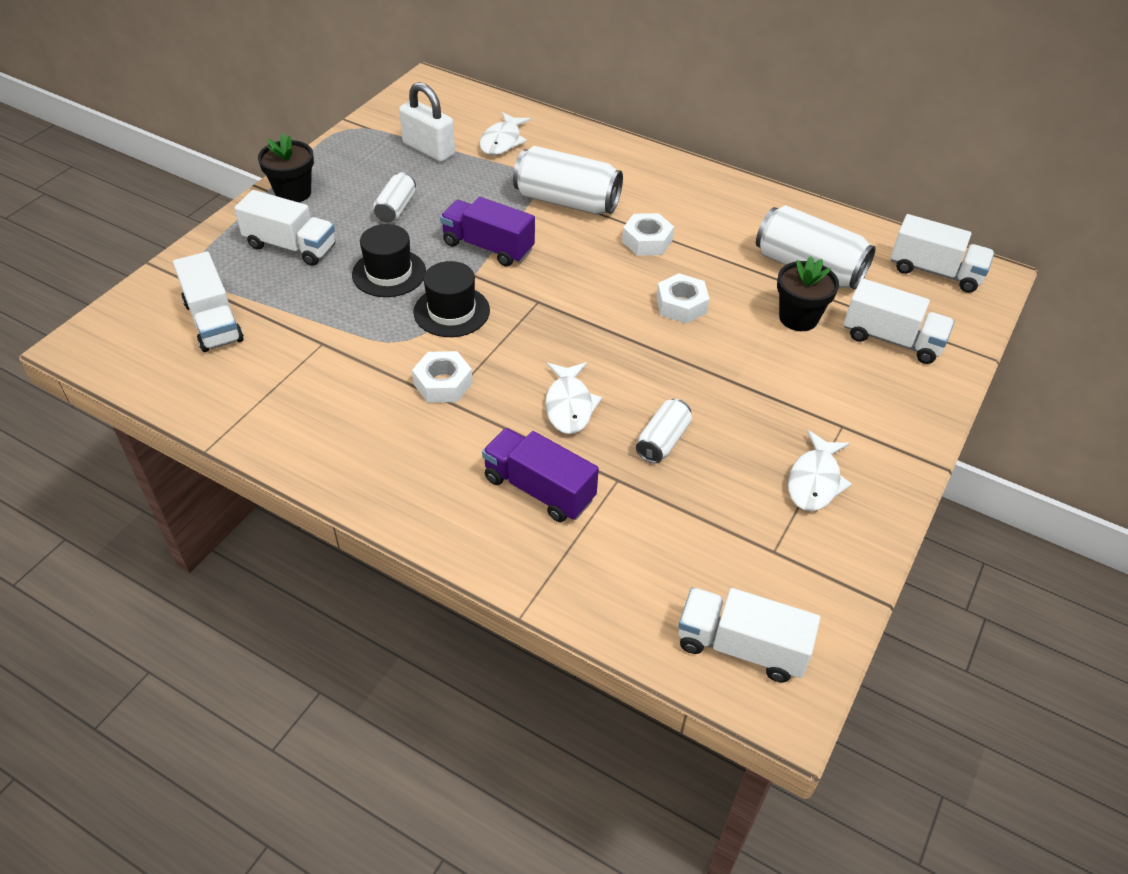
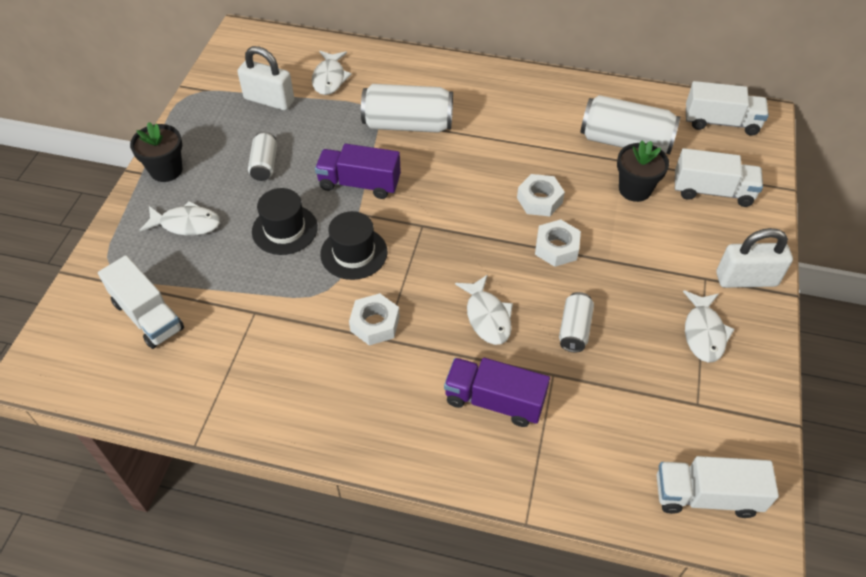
camera: 15 degrees left, 5 degrees up
(291, 246) = (186, 224): white truck -> white fish
(647, 241) = (488, 147): white nut -> white nut (556, 248)
(892, 438) = (746, 279): none -> white padlock

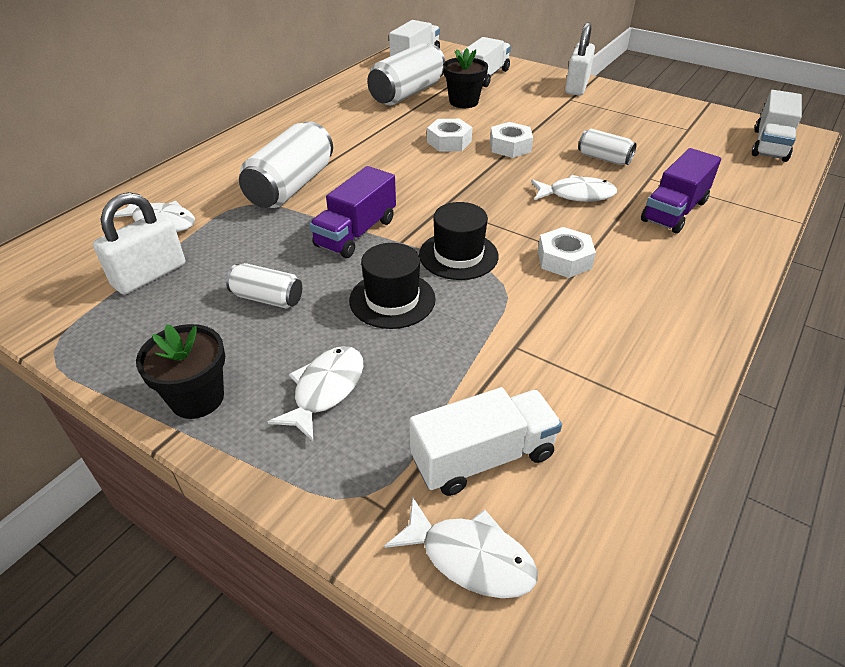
camera: 70 degrees left, 10 degrees down
(704, 333) = (622, 111): white fish -> white fish (470, 557)

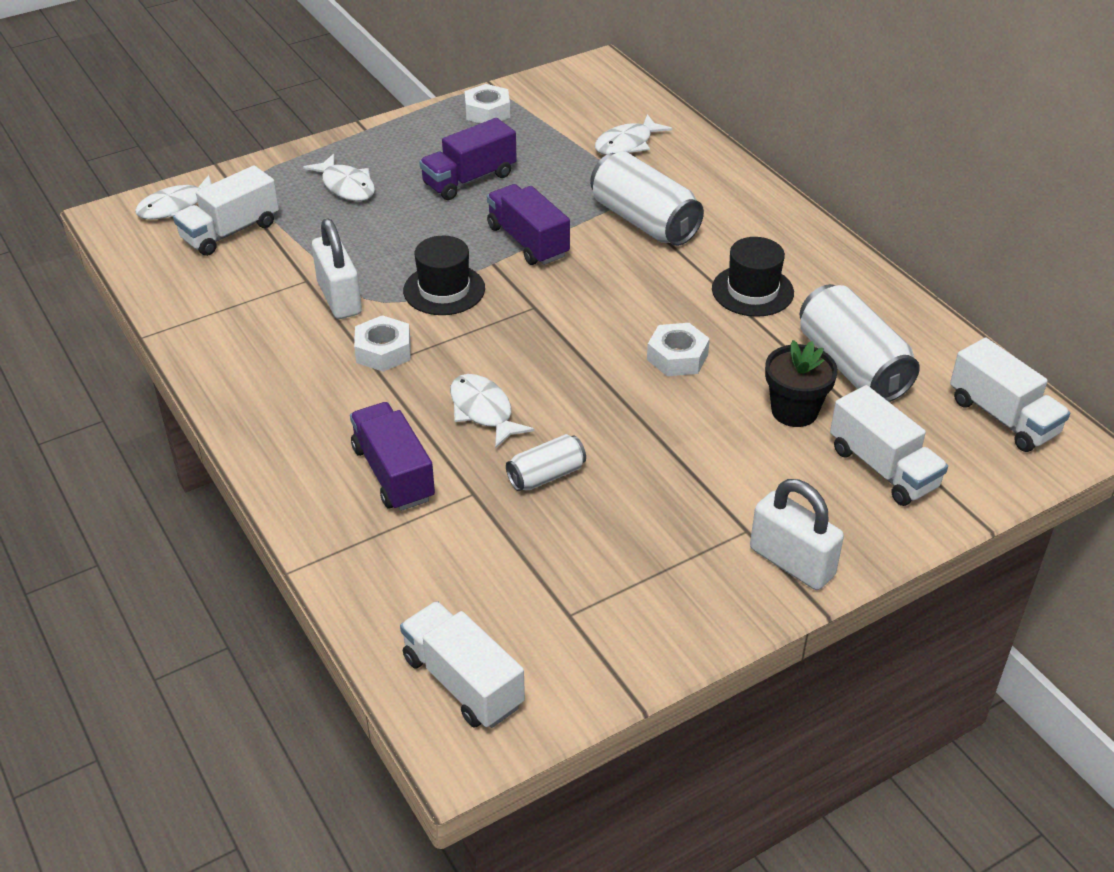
camera: 115 degrees right, 0 degrees up
(149, 275) = (546, 132): white padlock -> white padlock (339, 298)
(197, 398) = (386, 138): black flower pot -> none
(267, 298) = (469, 179): white can -> purple truck
(392, 299) = (415, 237): black hat -> black hat (752, 291)
(483, 457) = (230, 232): white truck -> white truck turned 45 degrees clockwise
(510, 146) = (632, 404): white nut -> white nut (487, 112)
(576, 195) = (483, 411): white fish -> white fish turned 120 degrees clockwise

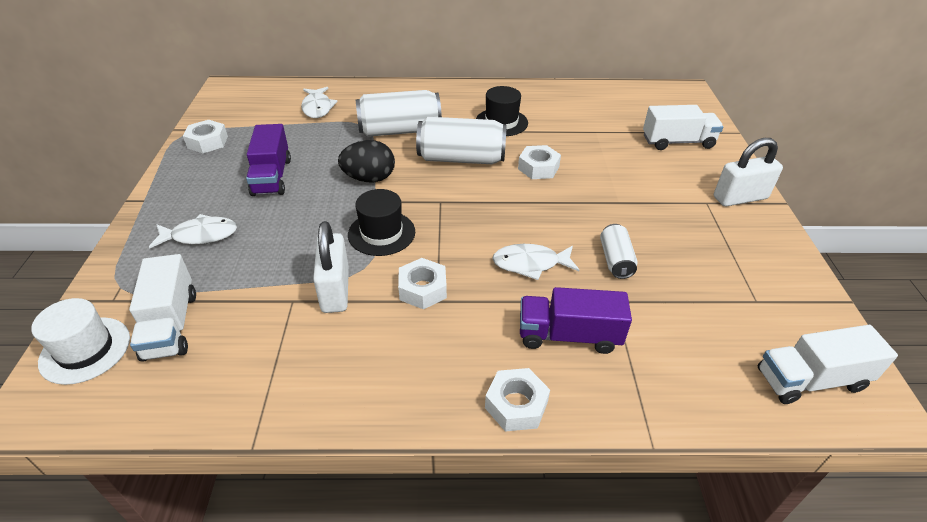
camera: 60 degrees left, 0 degrees up
(176, 207) = (85, 350): white fish -> white hat
(278, 466) = (516, 405): none -> white nut
(339, 298) = (335, 290): white padlock -> white padlock turned 75 degrees clockwise
(528, 241) = (369, 178): purple truck -> black egg
(794, 411) = (615, 149): black flower pot -> none
(852, 366) = (590, 119): white can -> white can (461, 159)
(1002, 417) = (658, 98): white truck -> none

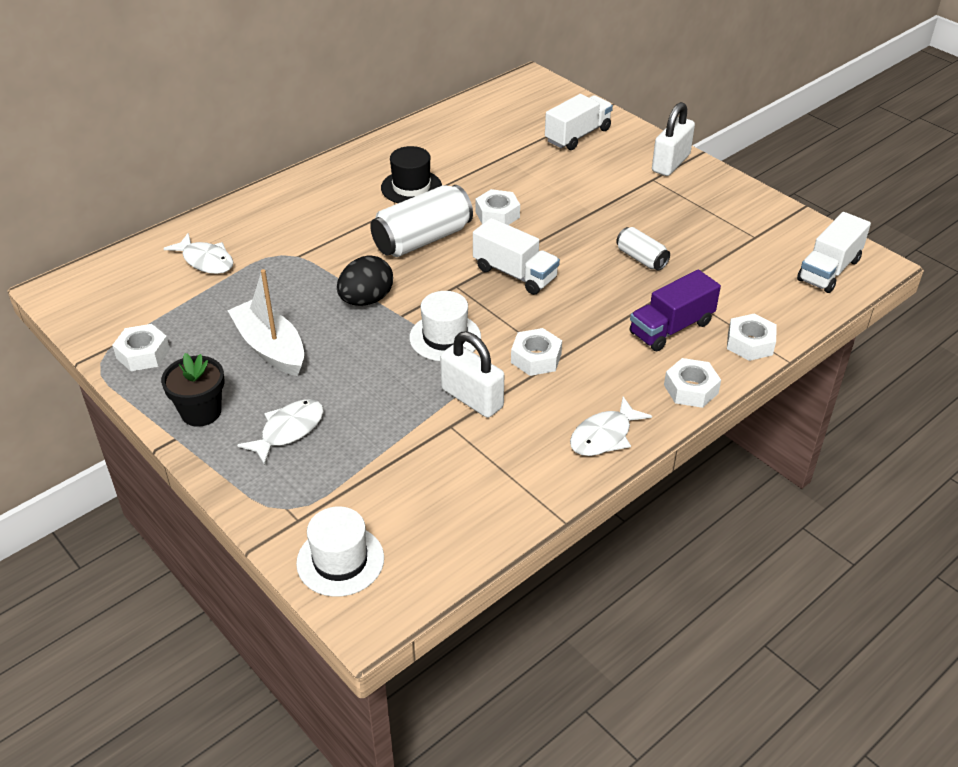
camera: 40 degrees left, 0 degrees up
(171, 325) = (381, 501): white truck -> white truck (515, 273)
(179, 193) = (201, 412): none -> black flower pot
(272, 177) = (270, 348): purple truck -> white boat
(381, 233) = (445, 337): black hat -> white hat
(400, 131) = (328, 242): white can -> none
(530, 264) = (588, 295): white fish -> white fish (604, 436)
(630, 400) = (750, 343): none -> white nut

